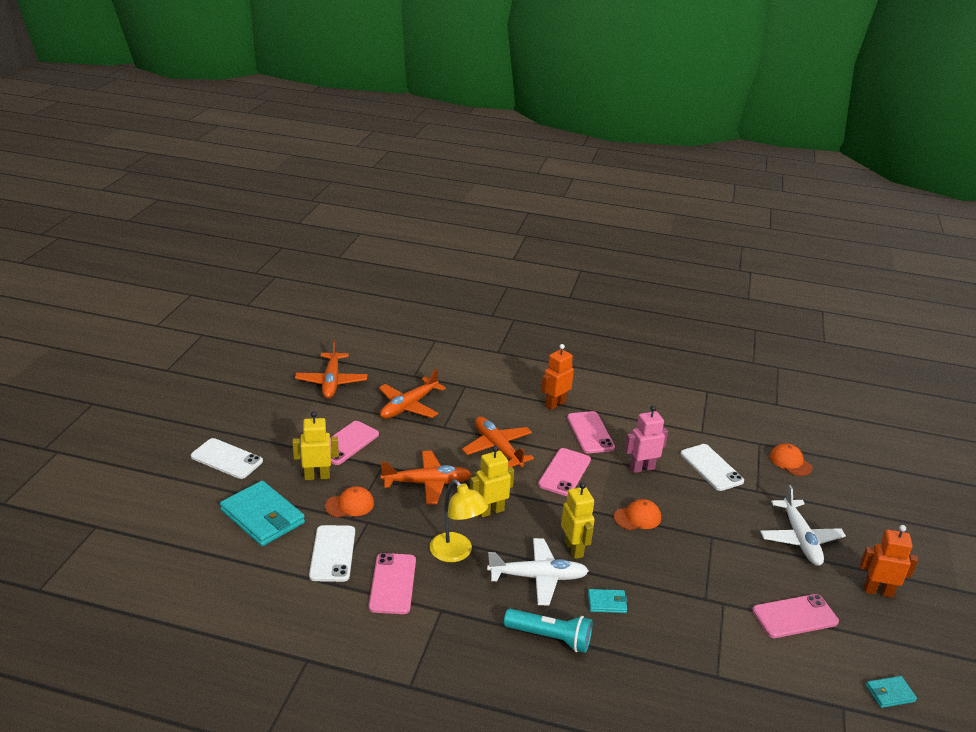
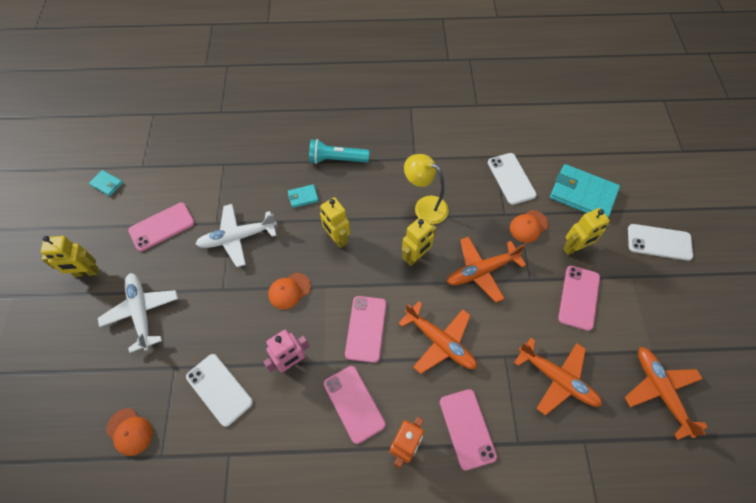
camera: 165 degrees right, 30 degrees up
(392, 583) = (456, 168): pink phone -> pink phone (467, 428)
(409, 406) = (557, 378): orange plane -> orange plane turned 105 degrees clockwise
(538, 577) = (358, 203): white plane -> white plane (238, 237)
(878, 591) = (86, 272): orange robot -> yellow robot
(890, 693) = (107, 184): turquoise wallet -> turquoise wallet turned 60 degrees clockwise

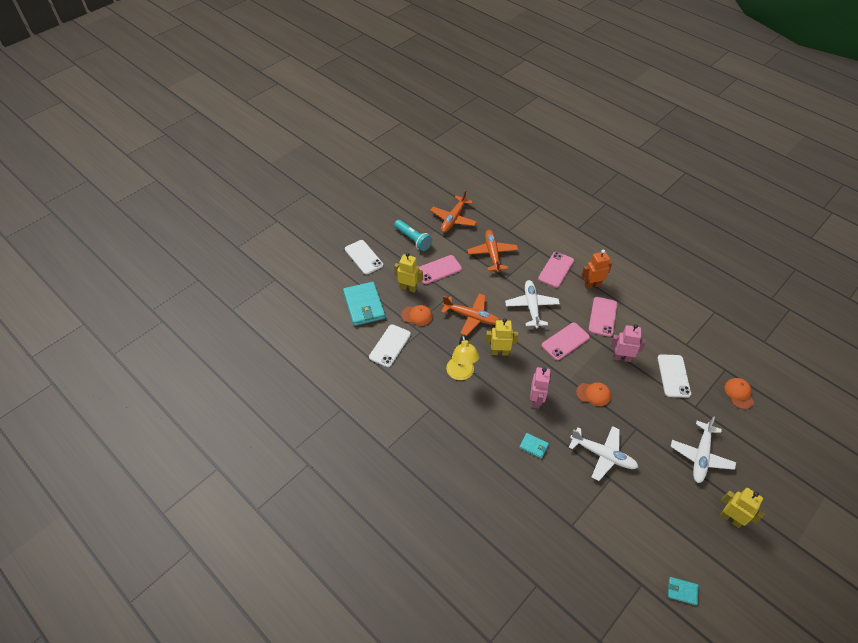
camera: 135 degrees left, 10 degrees down
(107, 184) = (682, 591): turquoise wallet -> turquoise wallet turned 60 degrees counterclockwise
(162, 227) = (654, 509): pink phone -> none
(337, 159) = (484, 454): turquoise flashlight -> turquoise flashlight (413, 239)
(337, 238) = (536, 400): yellow robot -> pink robot
(440, 341) = (531, 307): orange plane -> white plane

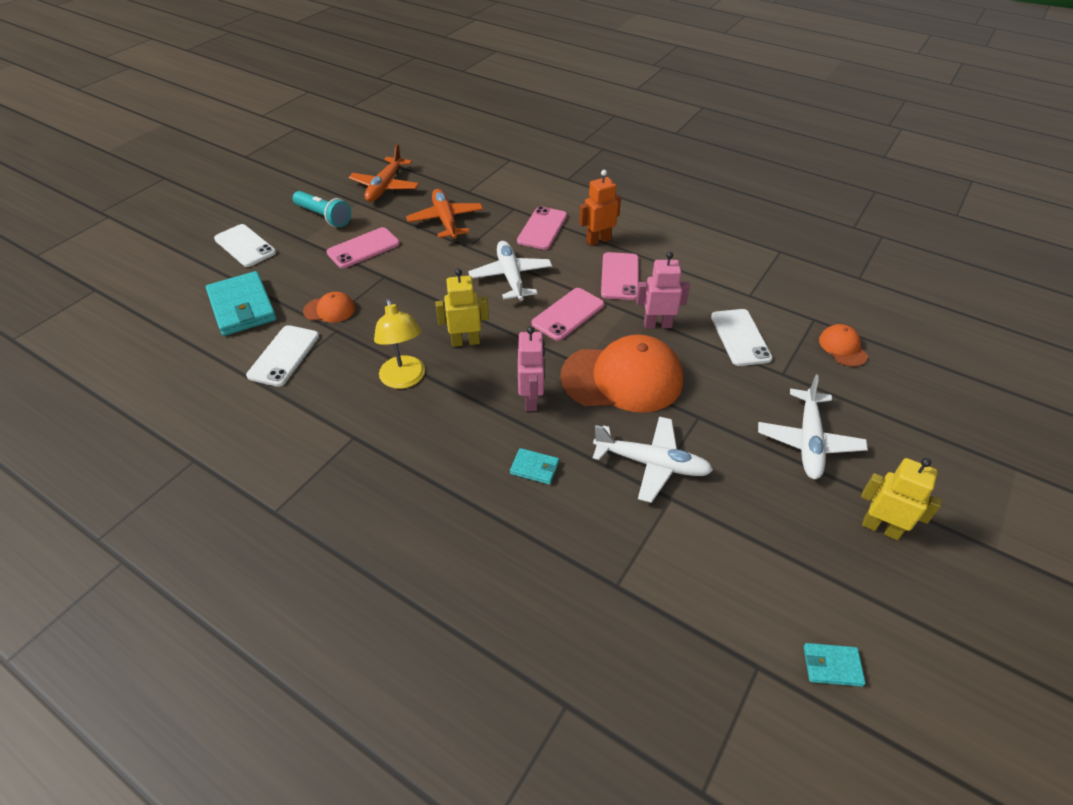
camera: 10 degrees left, 5 degrees down
(408, 288) = (316, 276): yellow robot -> none
(471, 317) = (417, 301): orange plane -> none
(593, 394) = (622, 378): orange cap -> orange cap, size x2.17

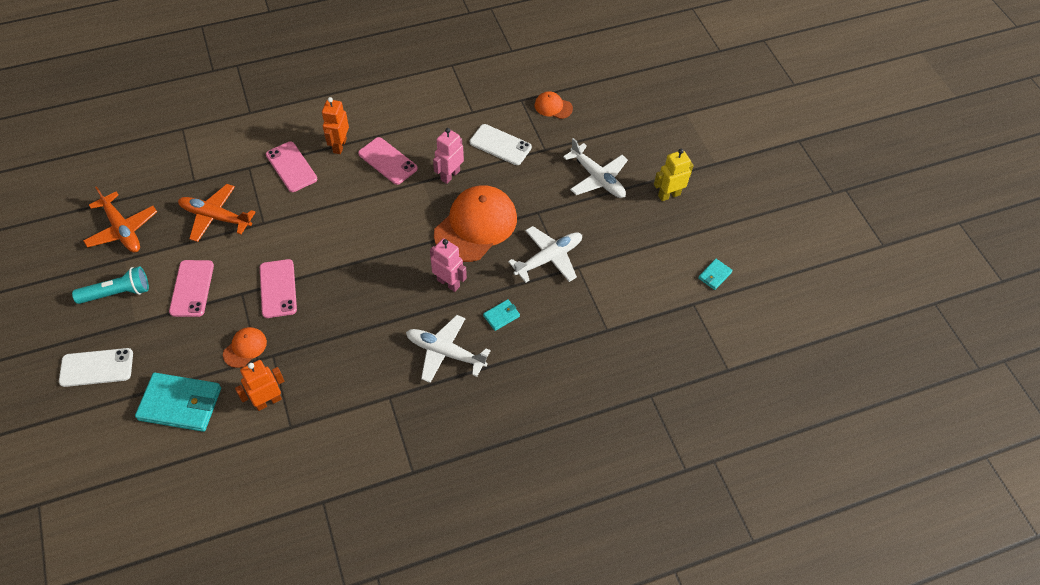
camera: 55 degrees left, 10 degrees up
(284, 356) = (268, 401): white phone -> orange robot
(404, 379) = (364, 340): yellow lamp -> none
(465, 341) = (362, 285): yellow robot -> none
(511, 277) = (324, 220): white plane -> white plane (445, 352)
(568, 314) = (394, 213): pink phone -> pink phone (278, 288)

